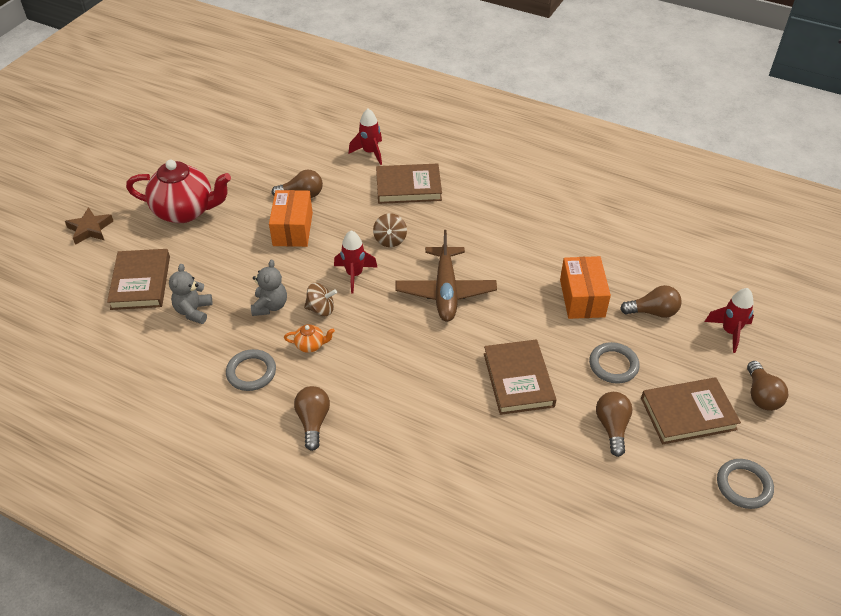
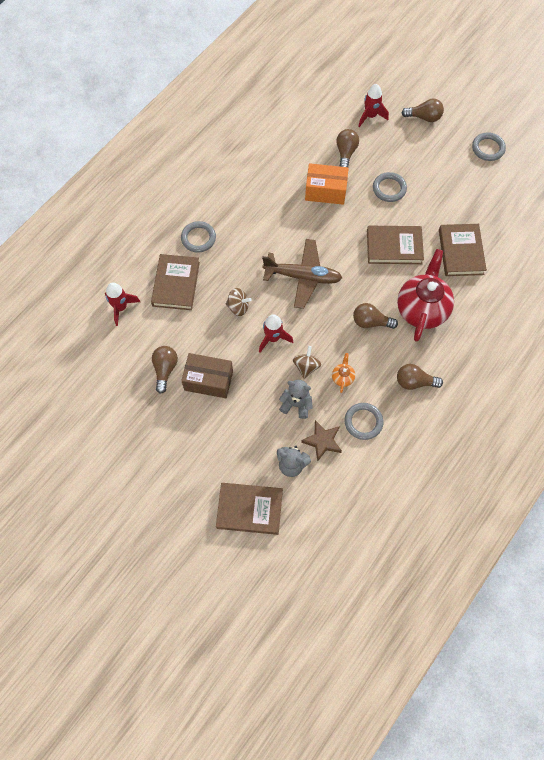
camera: 80 degrees left, 20 degrees up
(90, 229) = (168, 559): brown star -> brown star (322, 441)
(185, 211) = (163, 471): red teapot -> red teapot (421, 309)
(293, 229) = (208, 380): orange box -> brown box
(473, 195) = (198, 238): none -> grey ring
(612, 427) = (439, 203): brown light bulb -> brown light bulb (371, 322)
(688, 414) = (433, 159): brown book -> brown book (461, 252)

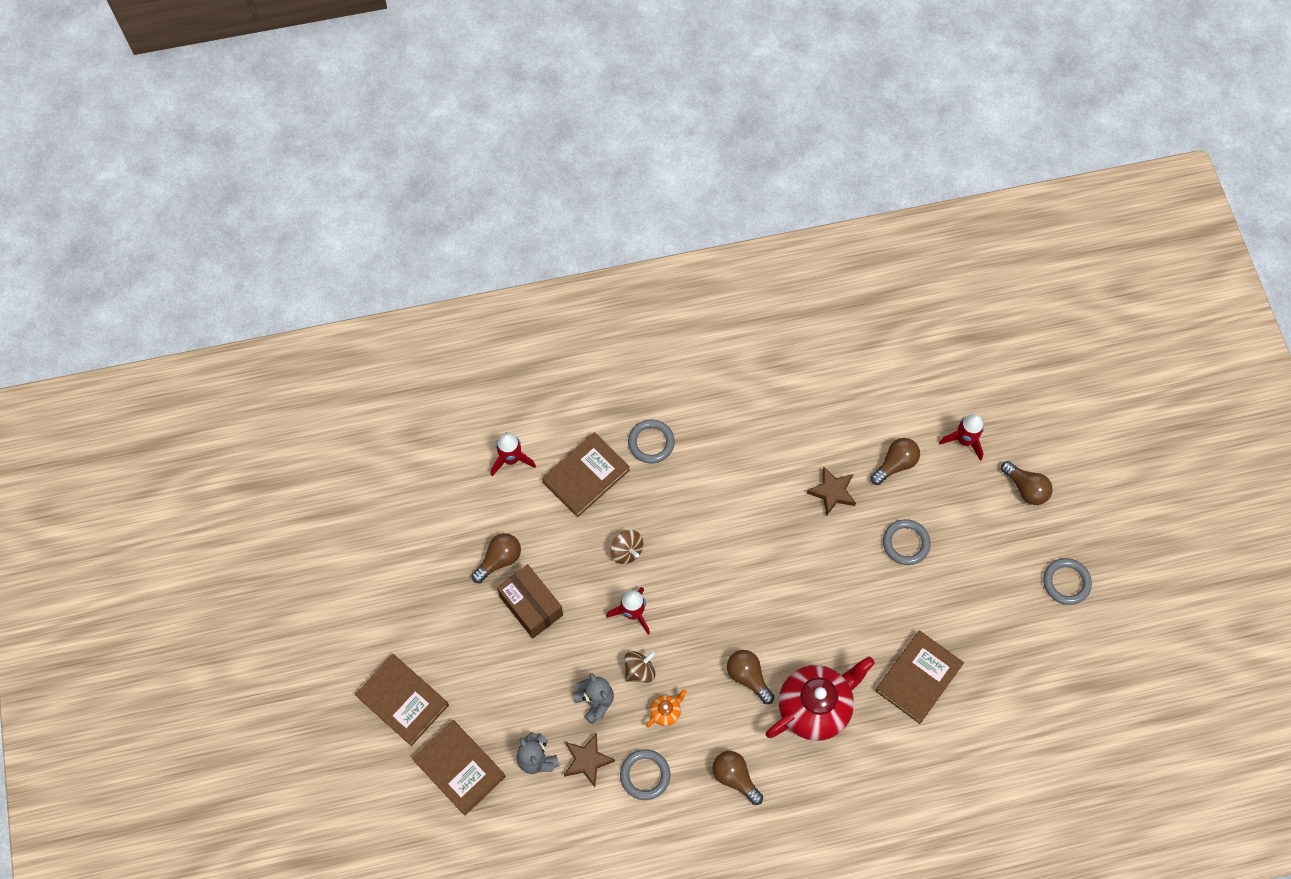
camera: 40 degrees right, 0 degrees up
(303, 277) = (721, 570): brown plane -> none
(325, 191) = (832, 492): orange box -> brown star
(394, 247) = (849, 614): brown book -> brown book (403, 701)

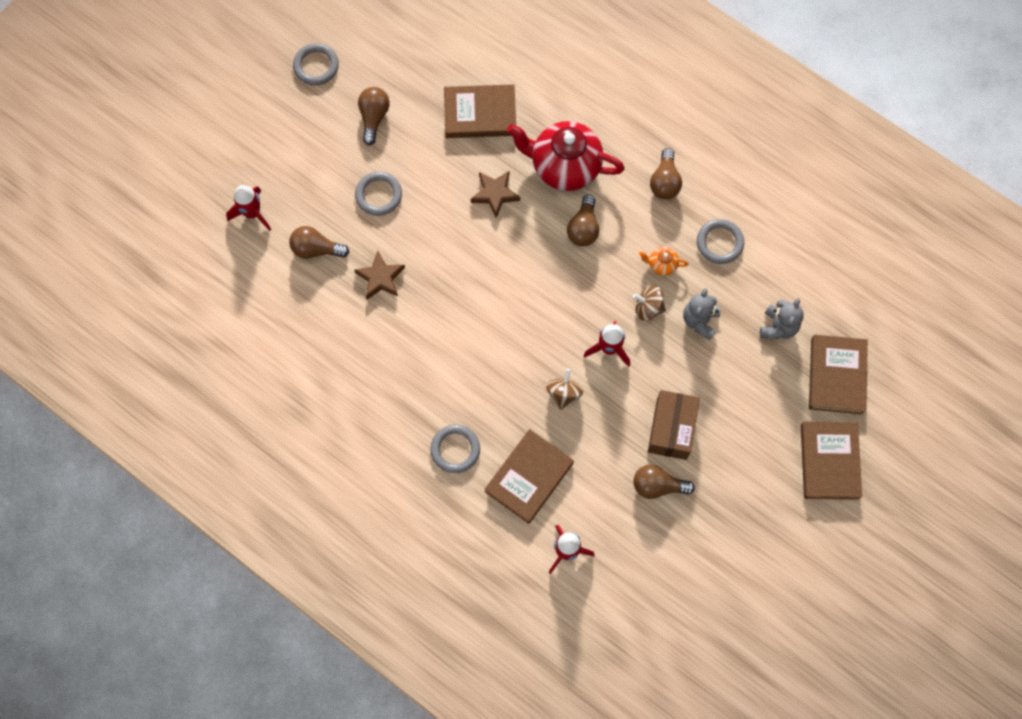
camera: 130 degrees left, 5 degrees up
(586, 476) = (529, 477): brown book -> brown book turned 60 degrees counterclockwise
(587, 760) = (747, 291): brown star -> brown star (495, 194)
(1026, 488) = (258, 143): brown light bulb -> brown light bulb (374, 117)

